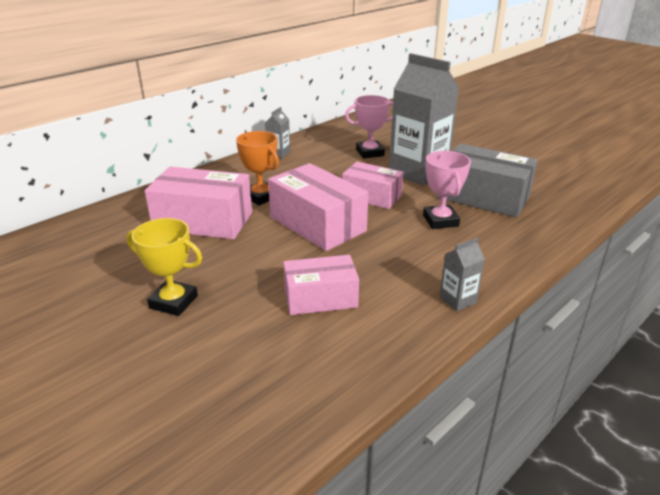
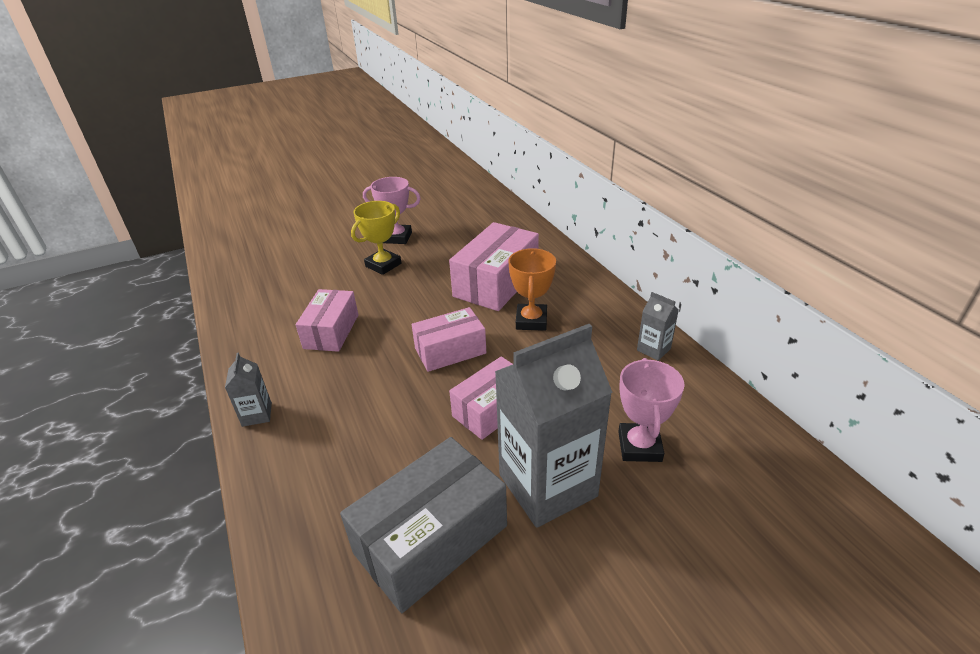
camera: 110 degrees right, 5 degrees up
(261, 196) = (531, 321): orange trophy -> orange trophy turned 60 degrees counterclockwise
(317, 224) = (450, 351): pink box -> pink box, size x0.65
(440, 221) = (397, 457): pink trophy -> pink trophy (397, 237)

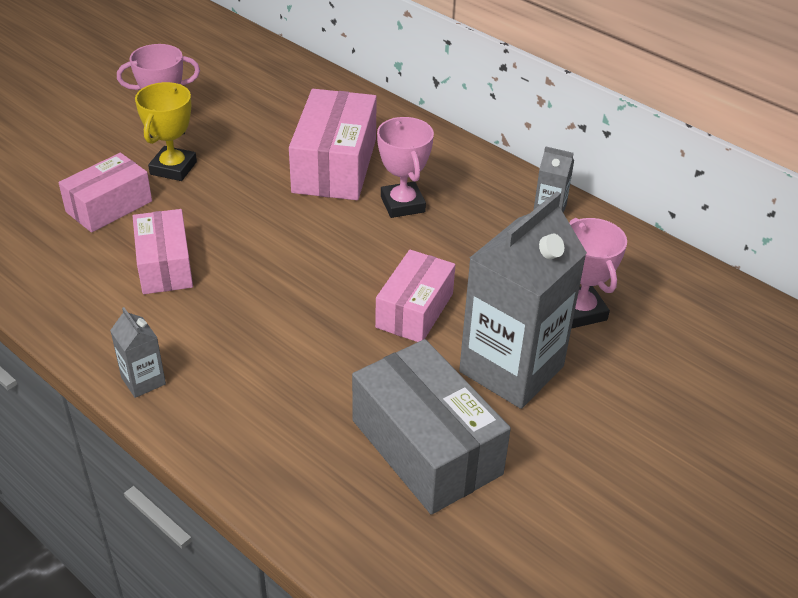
camera: 25 degrees left, 5 degrees up
(431, 539) = (426, 447): grey box -> grey box turned 60 degrees counterclockwise
(450, 351) = (329, 258): pink box -> pink box (109, 206)
(531, 321) = (402, 204): orange trophy -> pink trophy

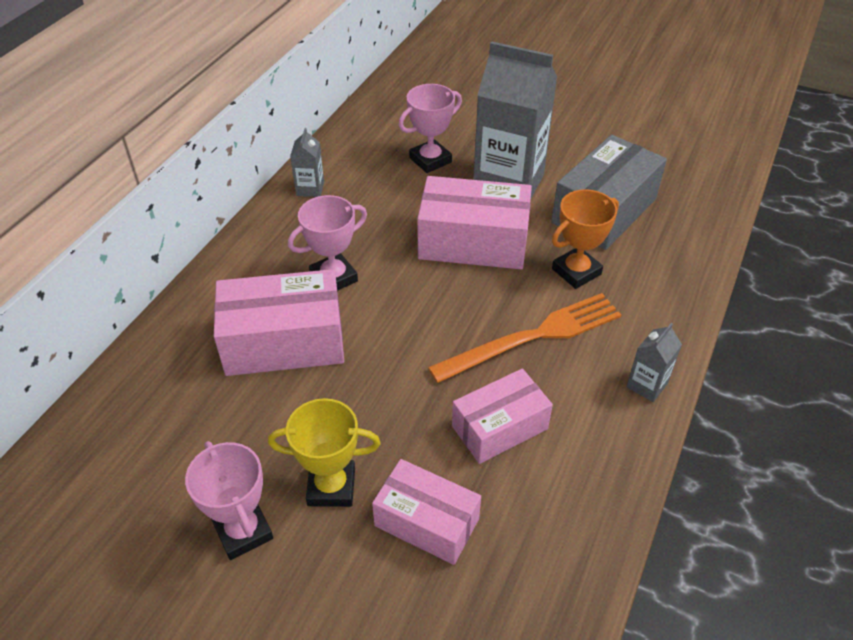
camera: 105 degrees left, 5 degrees up
(254, 317) = (533, 337): none -> orange fork
(329, 381) = (576, 271): none -> orange trophy
(414, 310) = (473, 242): pink box -> pink box, size x1.54

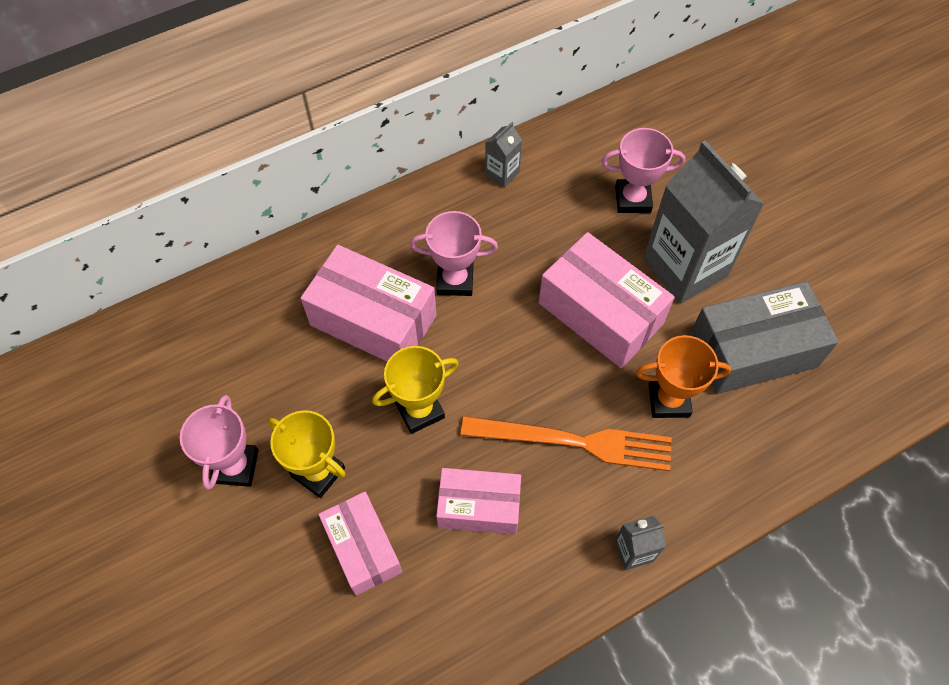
camera: 35 degrees right, 15 degrees up
(385, 386) = (419, 410): none -> yellow trophy

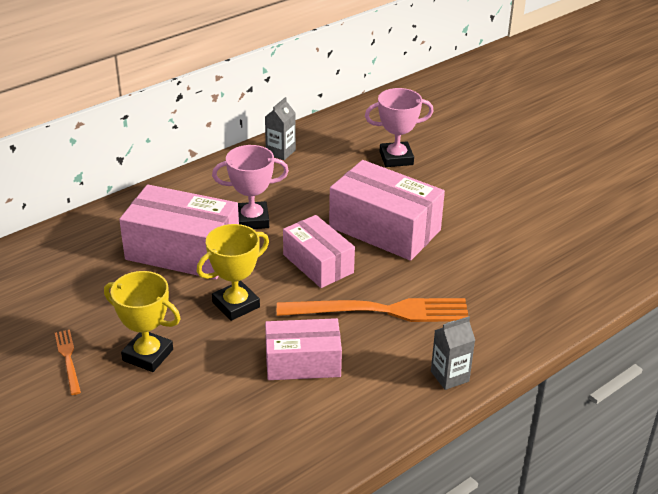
camera: 10 degrees left, 25 degrees down
(236, 466) = (68, 359): pink trophy -> orange fork
(363, 548) = (199, 402): pink box -> pink box (318, 264)
(668, 400) = (457, 276): orange trophy -> none
(685, 267) = (450, 195): grey carton -> none
(753, 350) = (521, 239): grey box -> none

